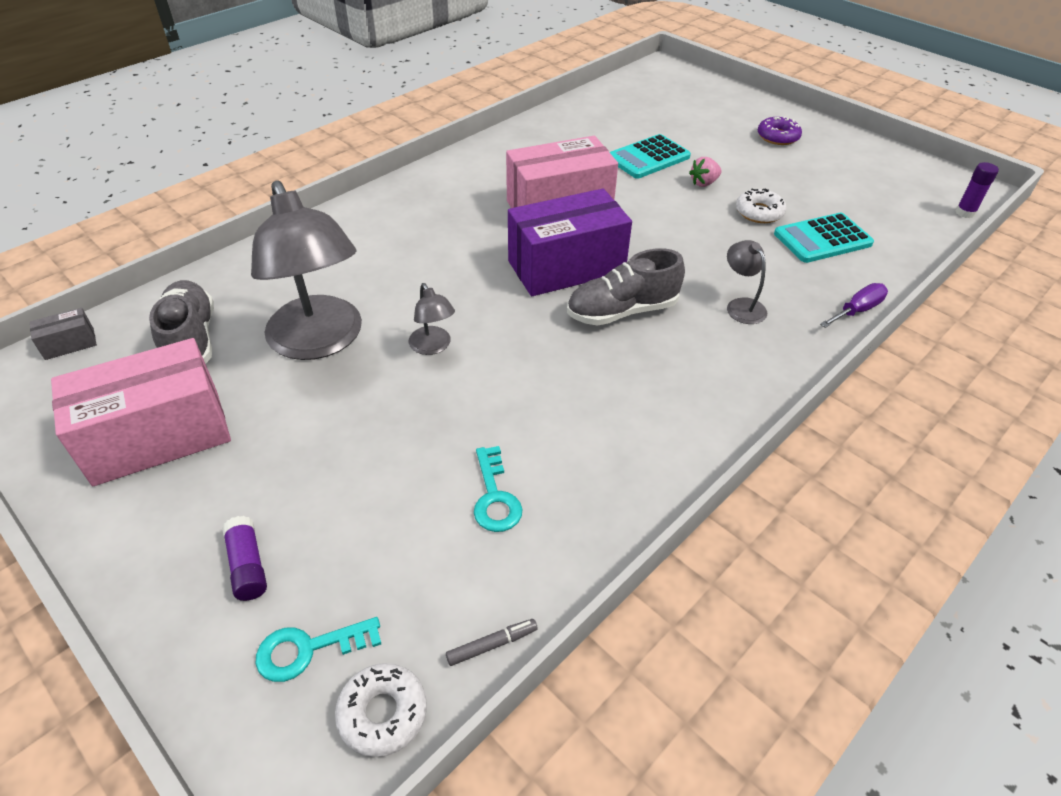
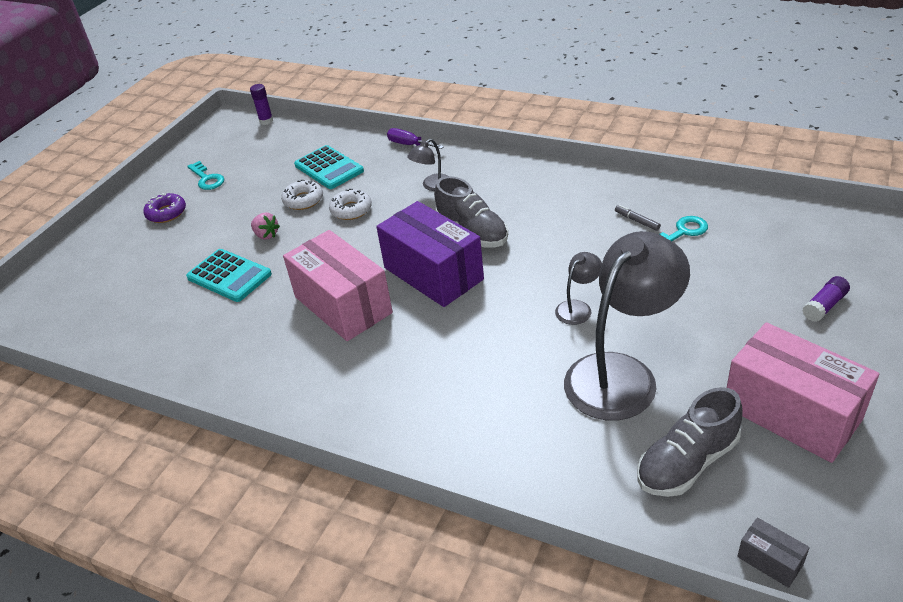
camera: 105 degrees left, 5 degrees down
(309, 649) = (837, 258): turquoise key -> turquoise key (207, 179)
(383, 713) = (835, 222): white donut -> white donut (351, 210)
(492, 645) = (767, 203): grey marker -> grey marker (637, 221)

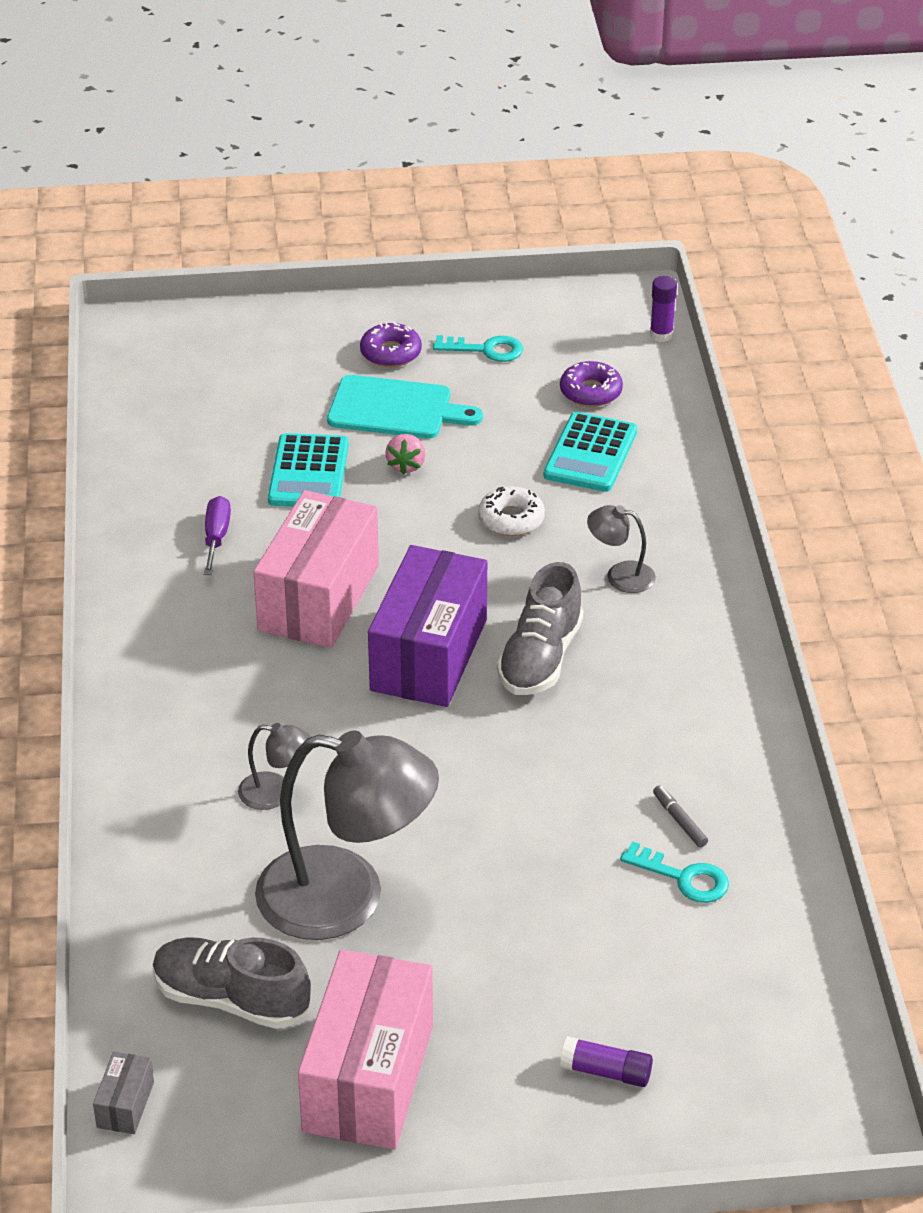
camera: 55 degrees right, 0 degrees up
(207, 179) = (486, 350): turquoise key -> turquoise key turned 105 degrees counterclockwise
(215, 225) = (396, 409): none -> turquoise cutting board
(282, 154) = (591, 392): none -> purple donut
(303, 200) = (501, 463): white donut -> none
(409, 145) = (706, 509): purple screwdriver -> purple screwdriver (216, 537)
(578, 308) = (446, 818): grey lamp -> grey lamp (276, 793)
(637, 221) = (679, 820): grey marker -> grey marker turned 45 degrees counterclockwise

